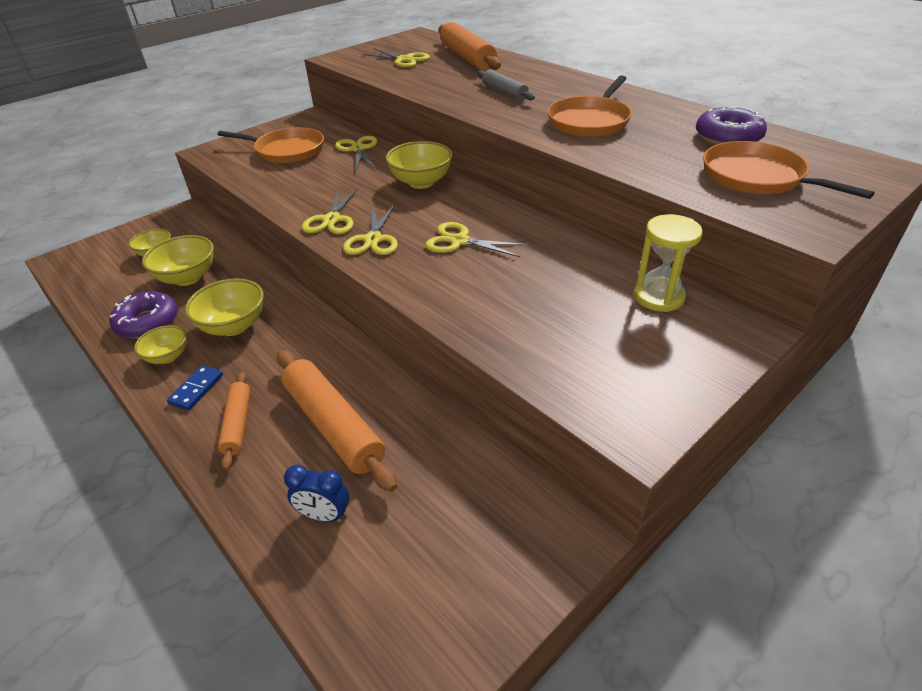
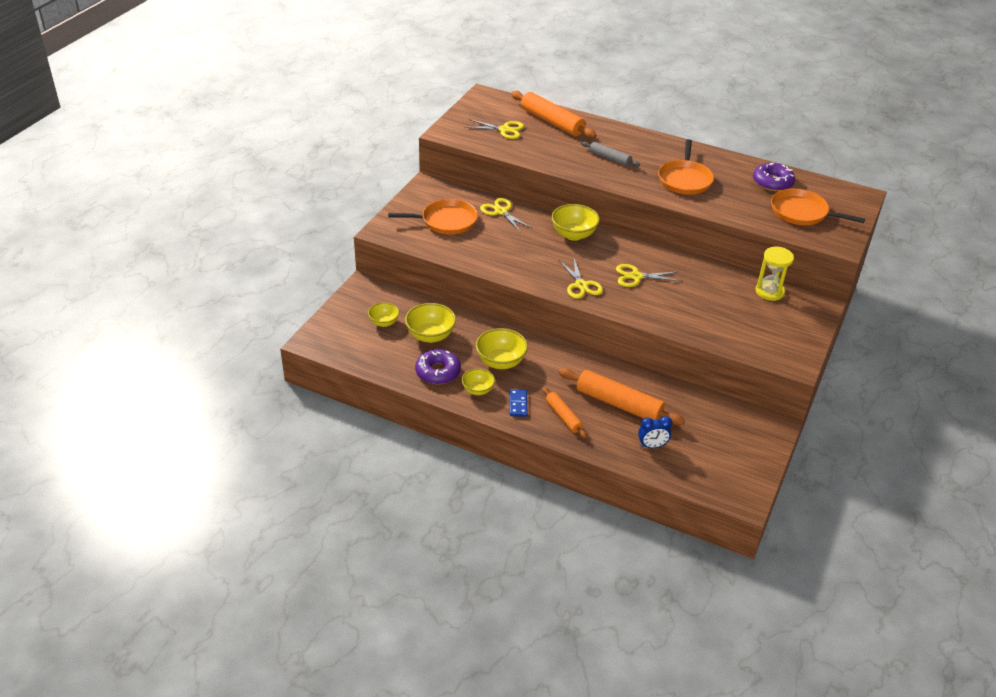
camera: 25 degrees left, 0 degrees up
(331, 220) = (540, 275): yellow scissors -> none

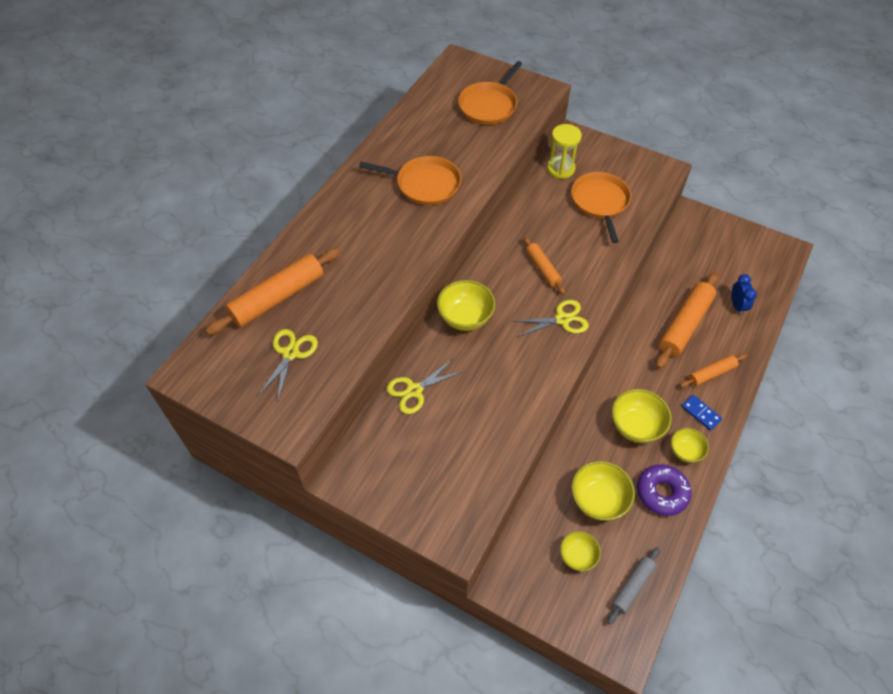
camera: 85 degrees left, 15 degrees up
(446, 221) = (434, 456): orange pan -> orange pan (600, 202)
(518, 404) = (701, 413): blue domino -> blue domino turned 45 degrees clockwise
(609, 158) = (374, 246): grey rolling pin -> grey rolling pin (632, 587)
(636, 276) = (543, 269): yellow scissors -> orange rolling pin
(772, 182) = (433, 116): purple donut -> none

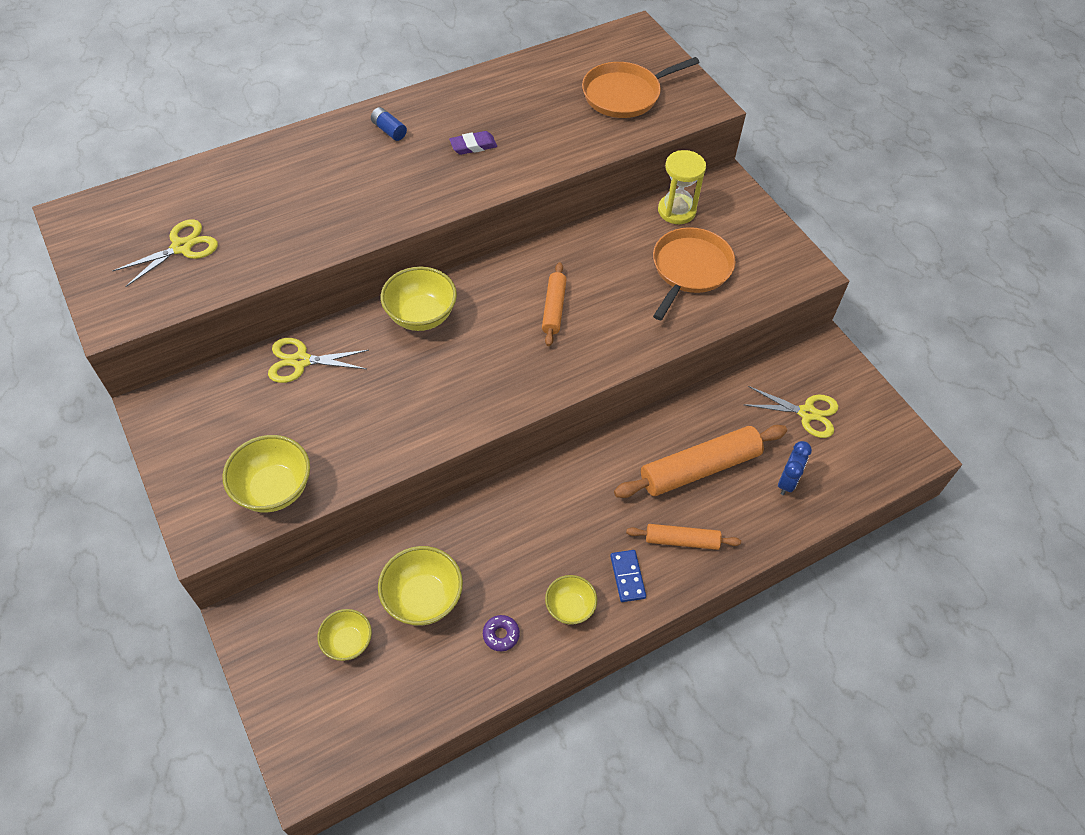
camera: 30 degrees right, 0 degrees up
(278, 297) = (221, 187): orange rolling pin -> none
(359, 200) = (389, 130): none -> blue battery
(425, 184) = (473, 146): orange pan -> purple eraser
(562, 319) = (525, 373): yellow scissors -> yellow scissors (807, 413)
(632, 587) = (376, 712): grey rolling pin -> none
(636, 426) = (537, 546): yellow bowl -> yellow bowl (274, 489)
(662, 493) = (501, 635): purple donut -> purple donut, size x0.51

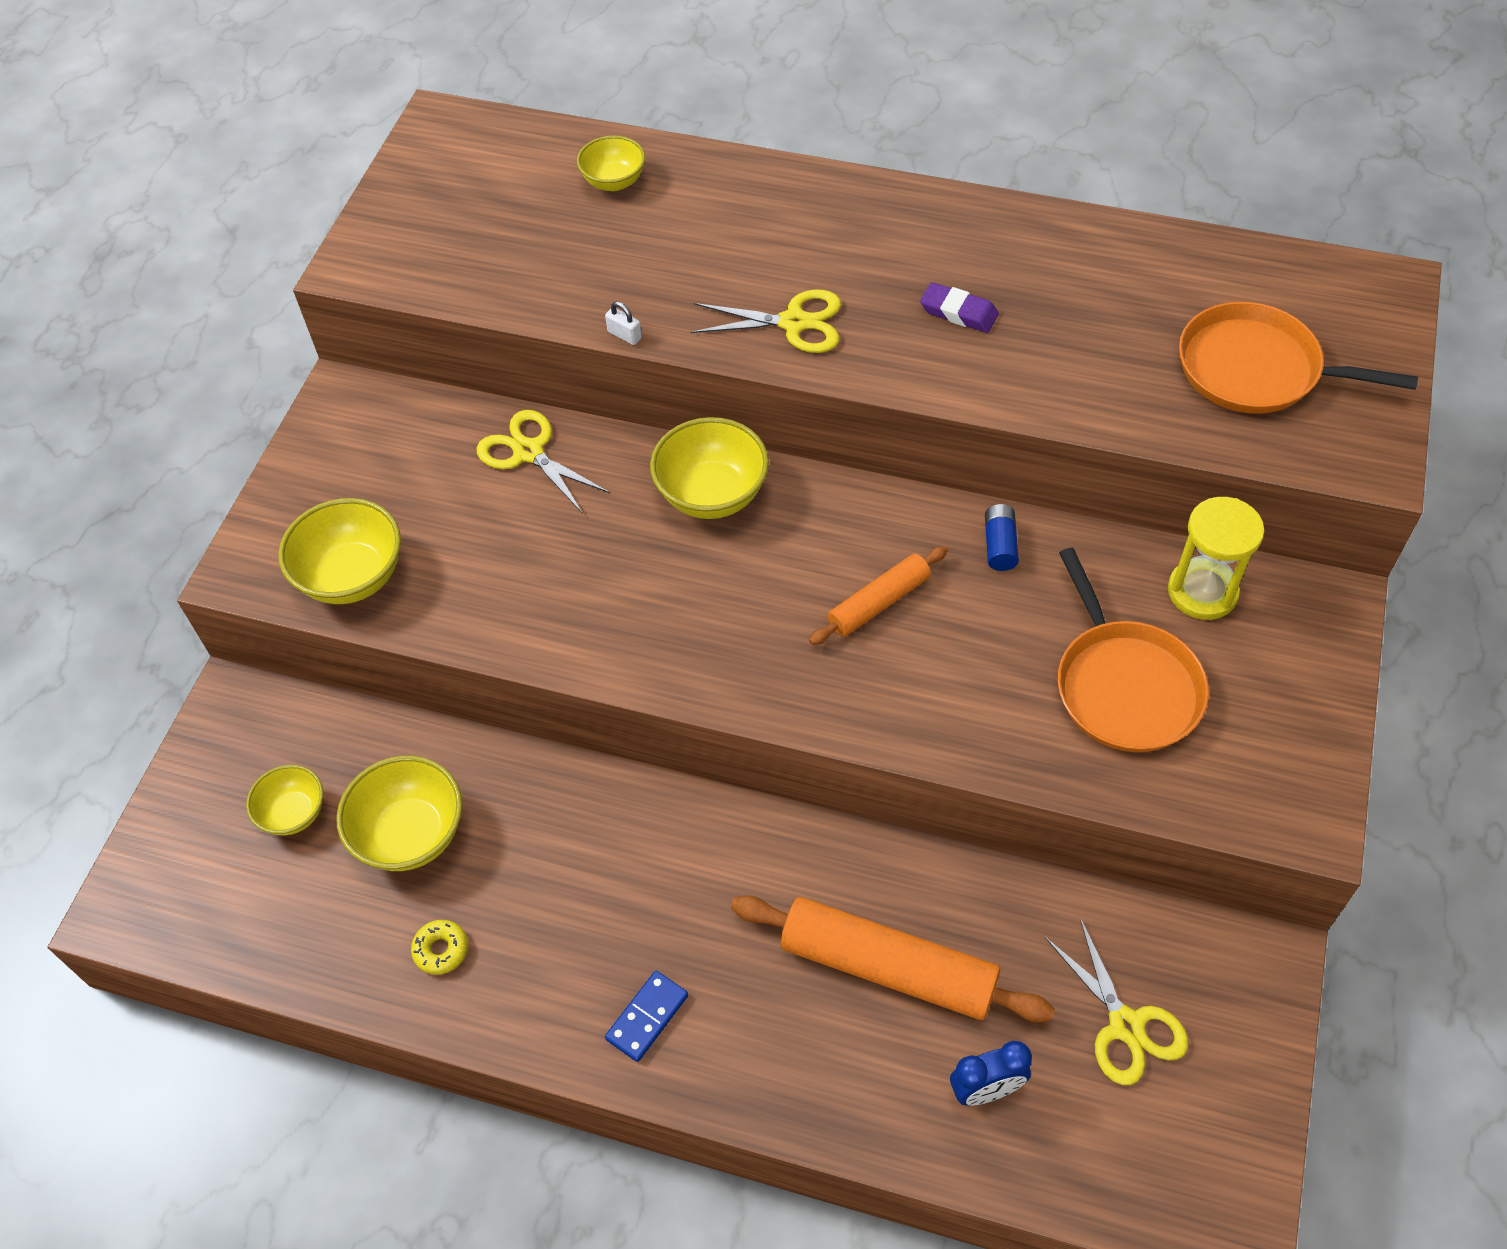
camera: 50 degrees right, 0 degrees up
(182, 247) = (501, 228): yellow scissors -> yellow scissors (794, 323)
(319, 256) = (624, 335): none -> white padlock
(389, 130) = (877, 227): blue battery -> blue battery (1000, 545)
(501, 635) = (441, 950): purple donut -> yellow donut
(570, 607) = (544, 990): yellow bowl -> yellow bowl (614, 182)
(682, 540) = (761, 1036): orange rolling pin -> none
(690, 269) = (1124, 686): orange pan -> orange pan turned 90 degrees clockwise

